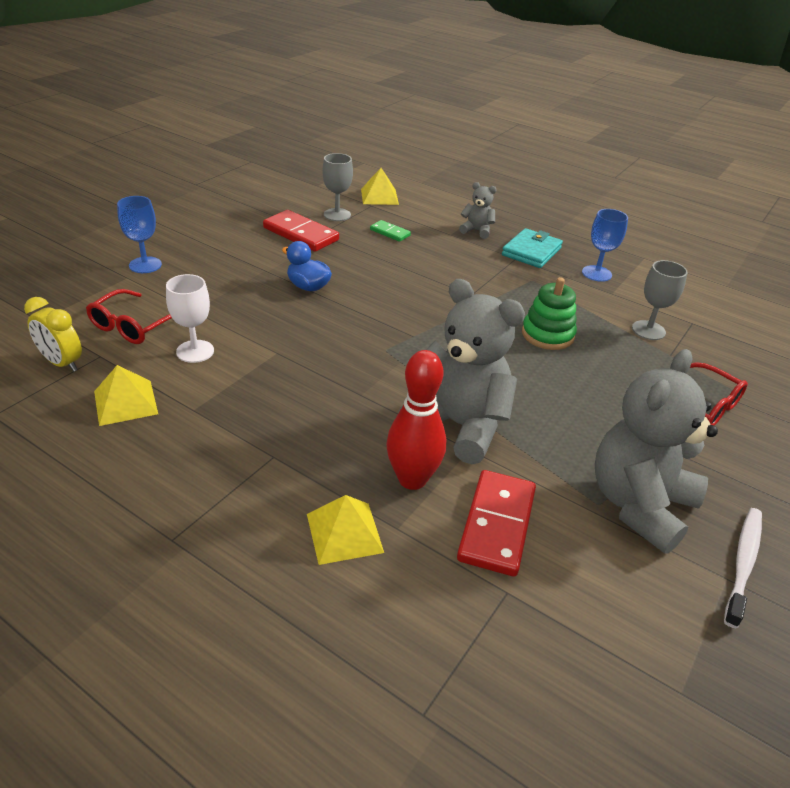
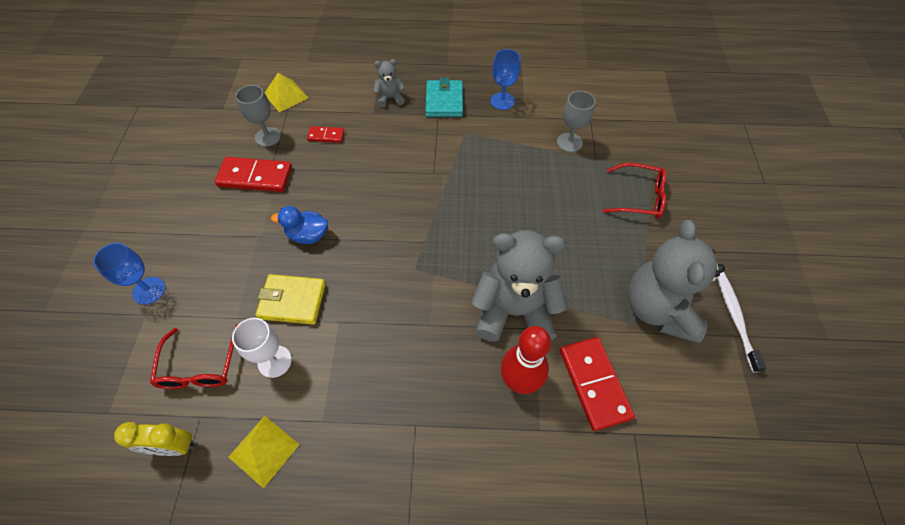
camera: 30 degrees left, 20 degrees up
(250, 321) = (292, 301): none -> yellow wallet
(344, 532) = (511, 458): yellow pyramid -> none
(390, 232) = (326, 136): green domino -> red domino
(547, 335) = (511, 185): green stacking toy -> none

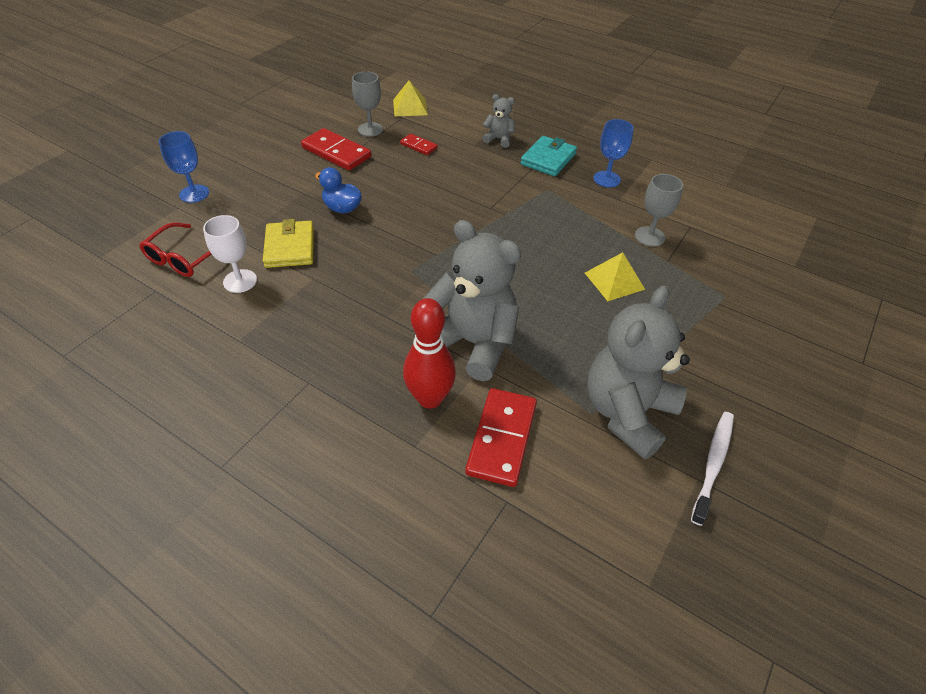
camera: 30 degrees right, 10 degrees down
(173, 446) = (122, 299): yellow clock -> none
(264, 450) = (179, 336): yellow pyramid -> yellow pyramid (614, 281)
(292, 301) = (290, 247): yellow wallet -> yellow wallet turned 45 degrees clockwise
(639, 197) = (689, 311): red glasses -> none

